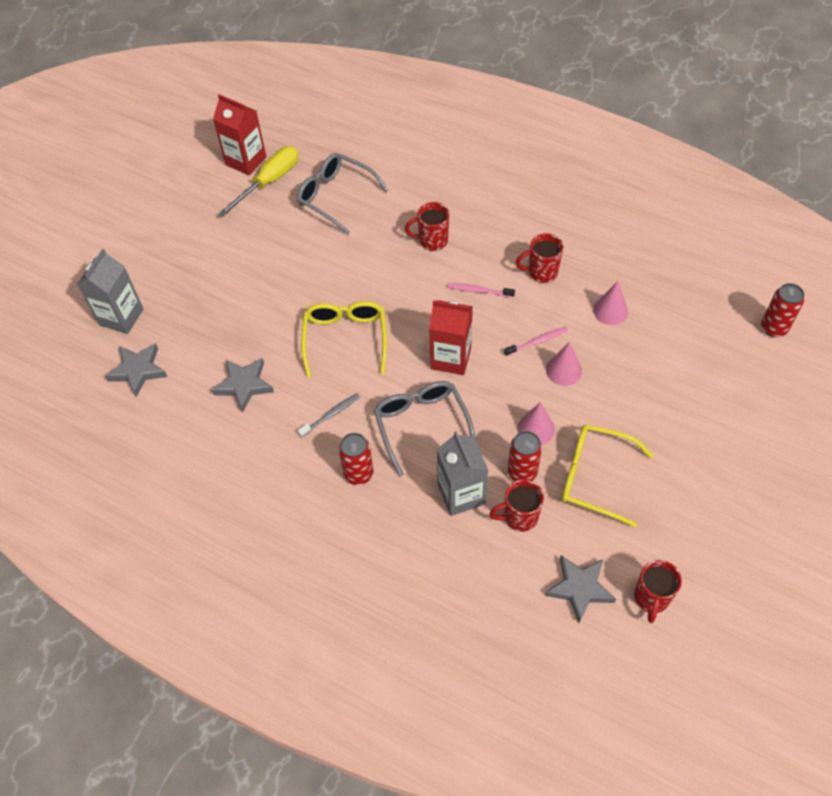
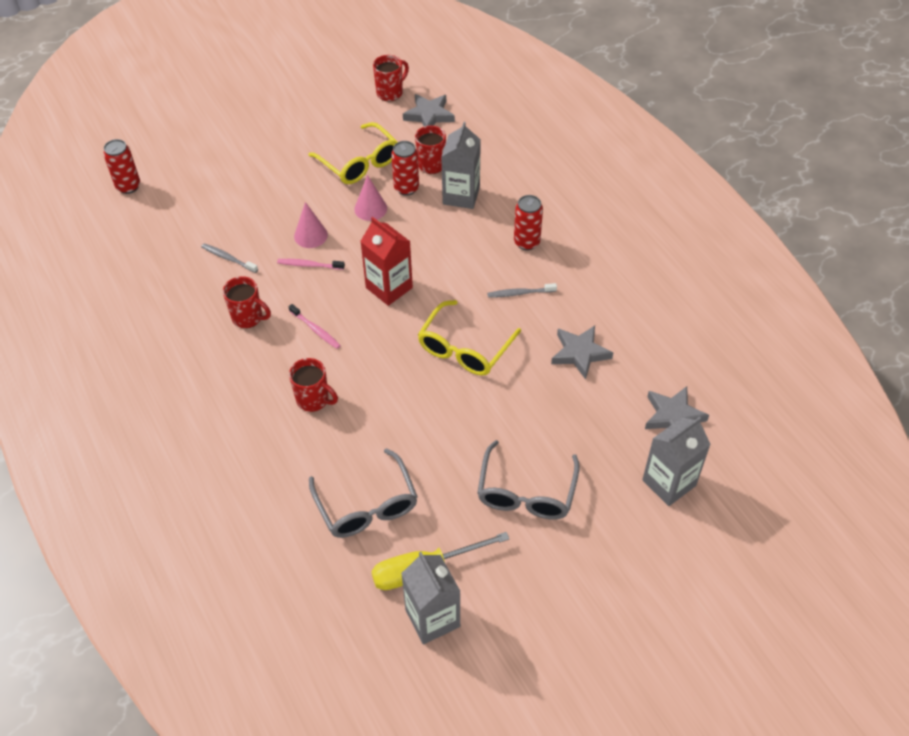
camera: 150 degrees left, 5 degrees down
(246, 161) = (432, 618): red carton -> grey carton
(421, 425) = (453, 251): grey glasses -> grey glasses (526, 492)
(610, 311) = (228, 258): pink cone -> grey toothbrush

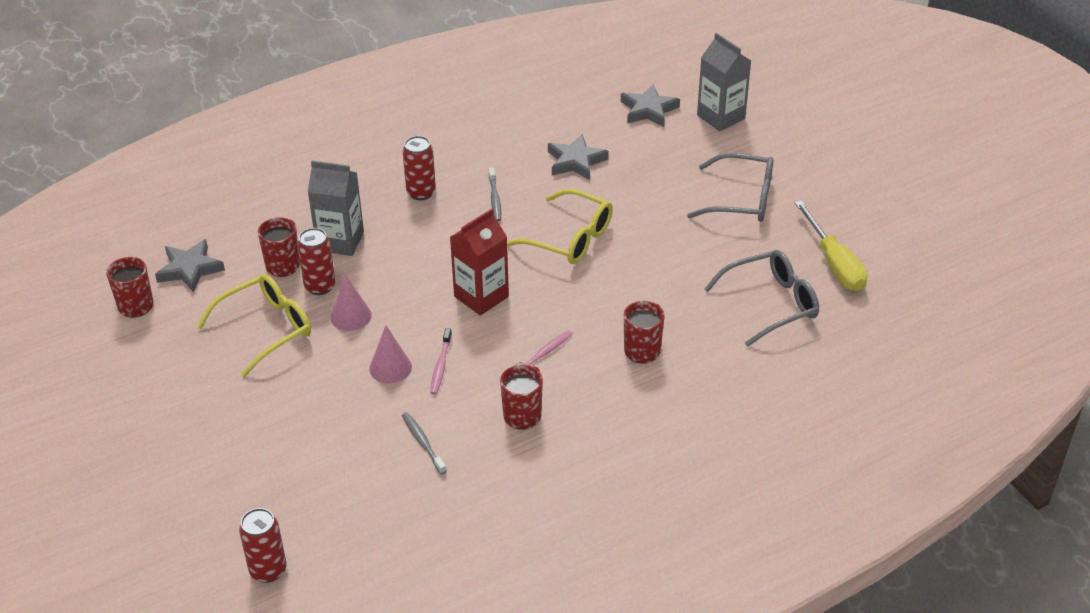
camera: 90 degrees left, 10 degrees down
(228, 258) = (423, 443): grey toothbrush -> grey toothbrush turned 120 degrees clockwise
(432, 618) = (882, 257): grey carton -> none

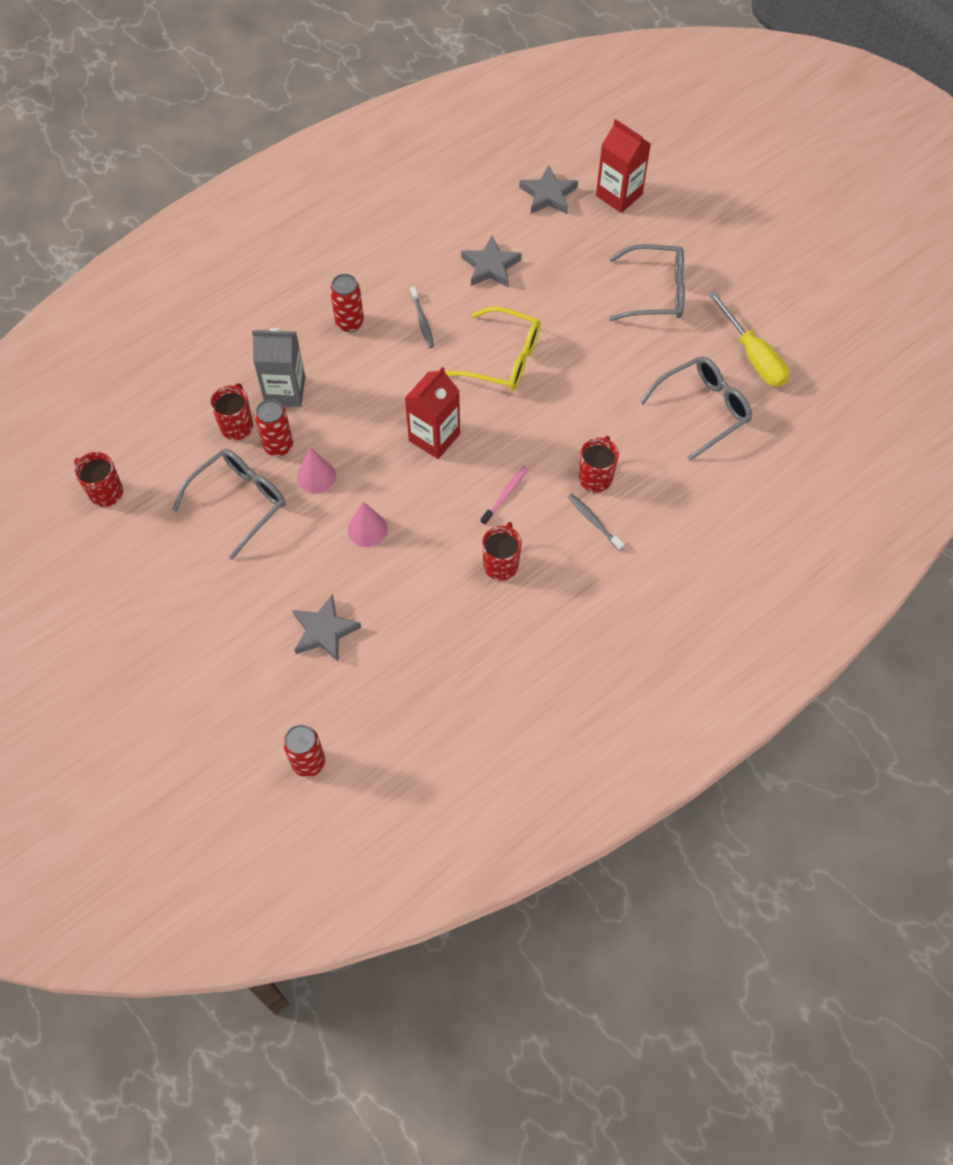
camera: 10 degrees left, 20 degrees up
(190, 269) = (147, 443): grey star -> grey star (324, 631)
(266, 329) = (239, 502): yellow glasses -> grey glasses
(423, 443) = (416, 607): grey toothbrush -> grey toothbrush (594, 521)
(441, 365) = (414, 520): pink toothbrush -> none
(721, 117) = (619, 195): grey carton -> red carton

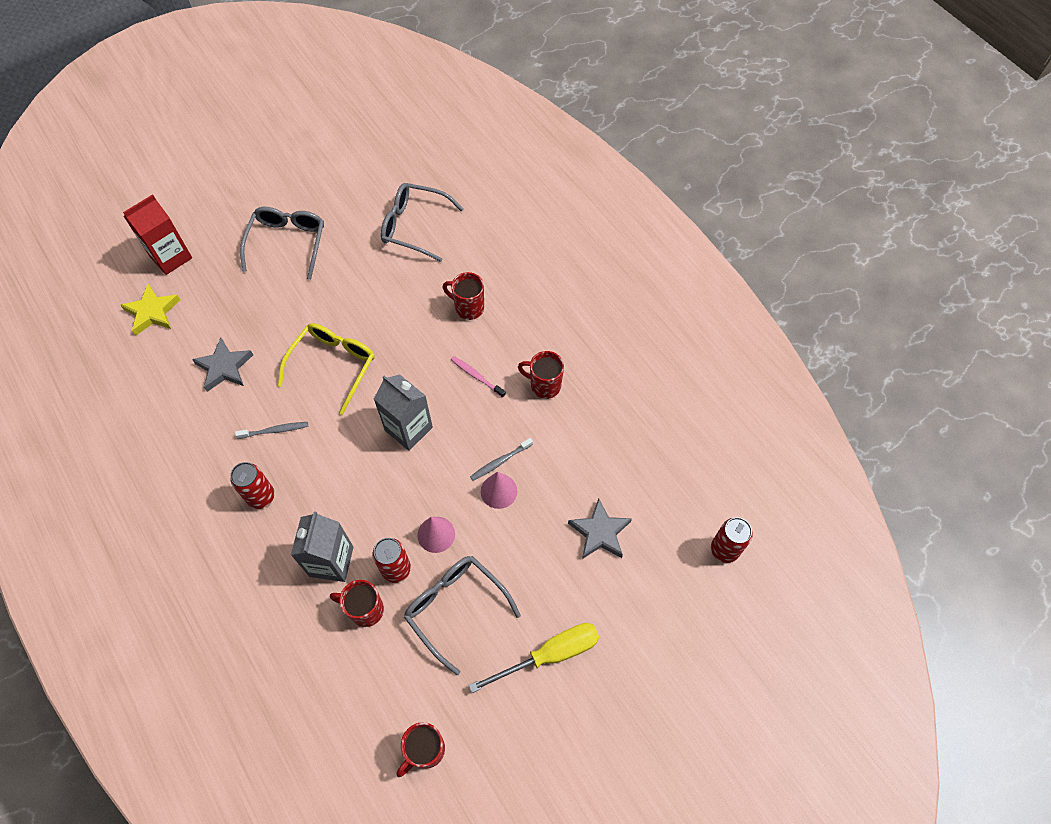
camera: 85 degrees left, 0 degrees up
(434, 437) = (408, 429): red carton -> grey carton
(548, 195) = (152, 312): grey star -> yellow star
(594, 521) = (510, 314): grey toothbrush -> grey toothbrush (500, 461)
(703, 409) = (414, 226): grey glasses -> grey glasses turned 45 degrees counterclockwise
(753, 356) = (368, 186): yellow screwdriver -> yellow screwdriver (550, 655)

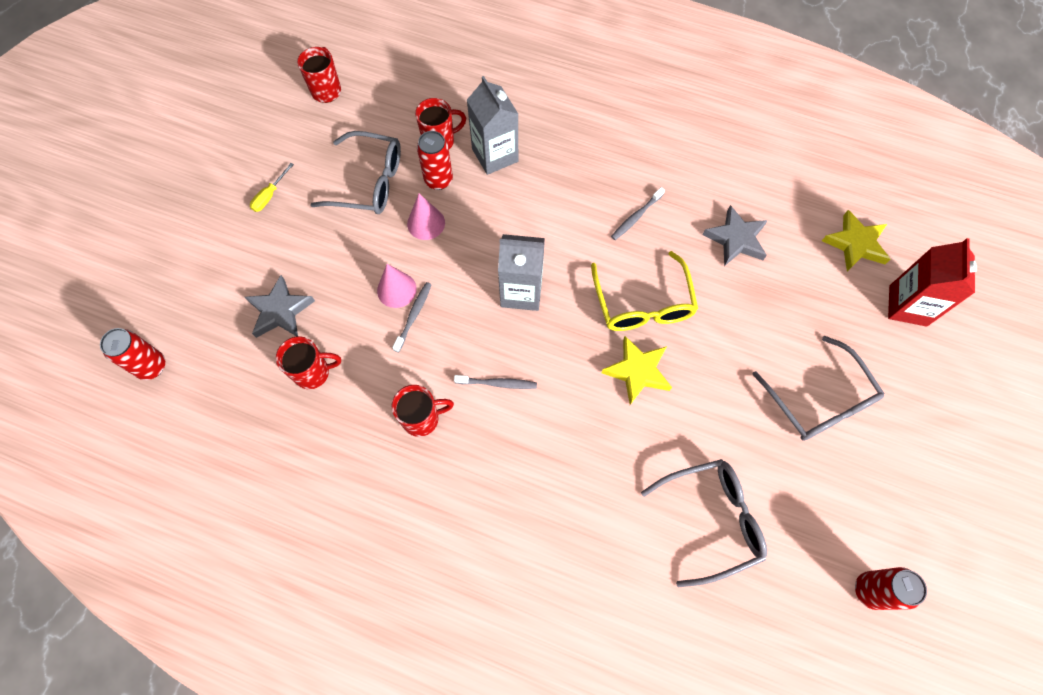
camera: 145 degrees right, 5 degrees up
(261, 497) = (594, 164): red can -> red can (870, 590)
(379, 326) = (637, 371): none -> yellow star
(468, 308) = (565, 455): red mug -> red mug (313, 372)
(476, 376) = (497, 383): pink toothbrush -> grey toothbrush
(550, 655) = (269, 195): yellow screwdriver -> yellow screwdriver, size x0.50

